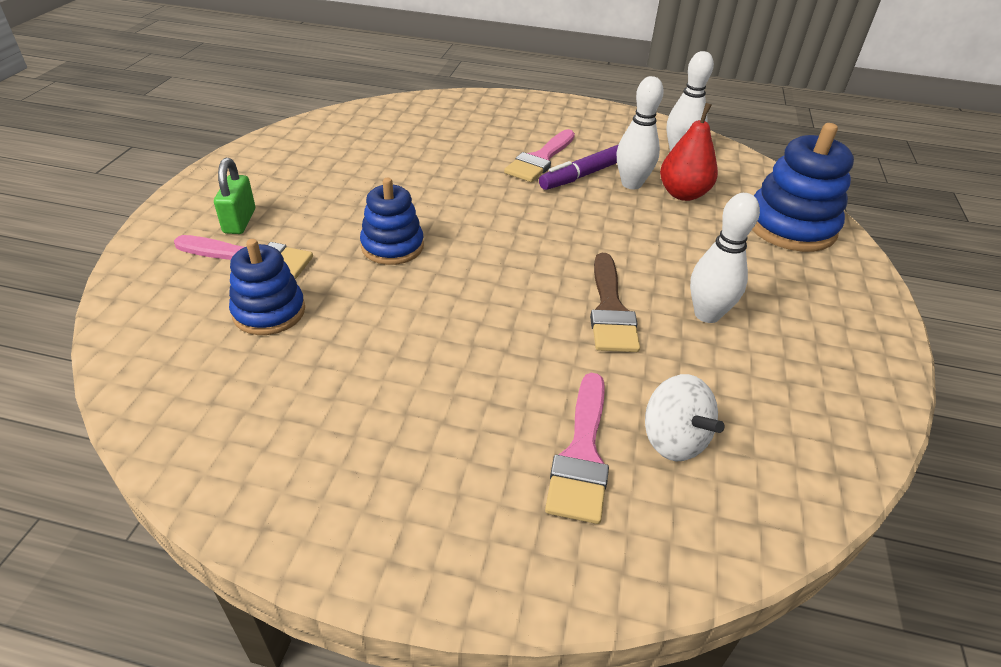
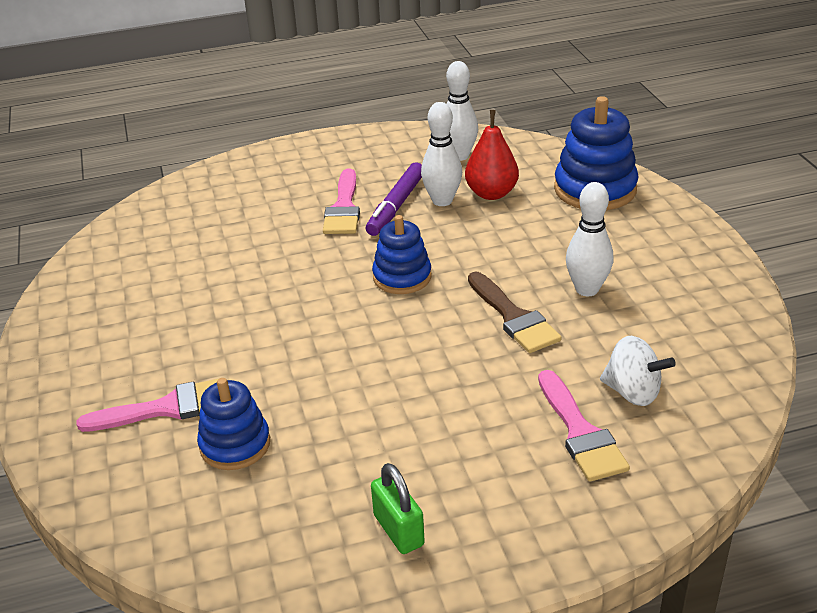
camera: 25 degrees left, 5 degrees down
(239, 221) = (117, 381): green padlock -> green padlock (398, 530)
(392, 246) = (287, 342): blue stacking toy -> blue stacking toy (402, 277)

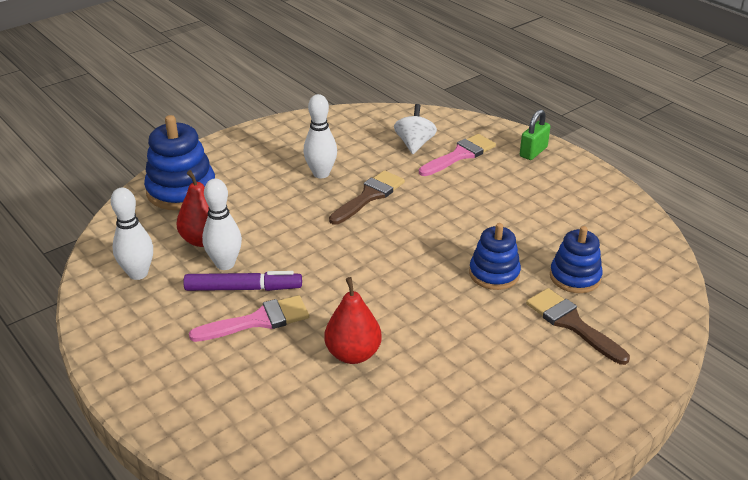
camera: 115 degrees left, 0 degrees up
(167, 408) = (571, 323): pink brush -> brown brush
(256, 250) = (353, 354): none -> red pear
(398, 530) = (579, 196): green padlock -> green padlock (533, 152)
(402, 277) = (349, 256): blue stacking toy -> blue stacking toy (494, 273)

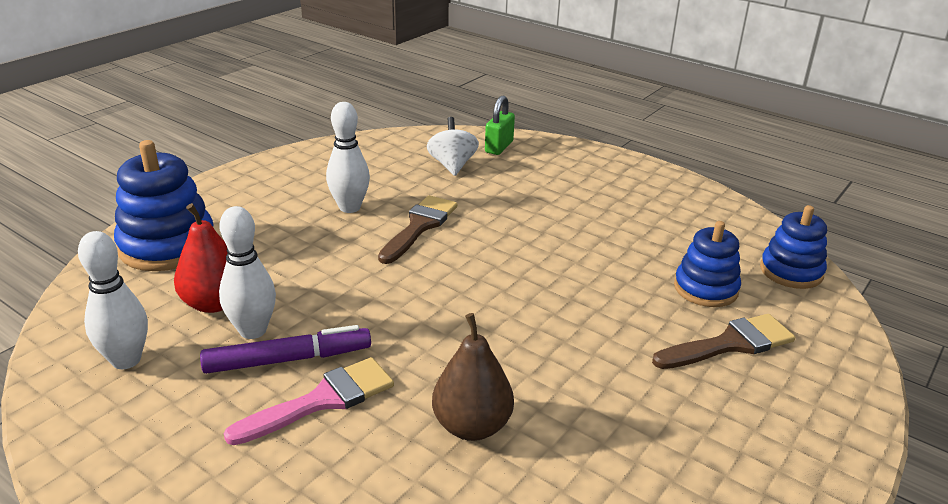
camera: 15 degrees left, 5 degrees down
(353, 354) = (472, 426): red pear -> brown pear
(460, 155) = (510, 172): pink brush -> none
(494, 273) = (610, 297): blue stacking toy -> blue stacking toy (791, 271)
(533, 152) = (591, 161): green padlock -> green padlock (499, 147)
(571, 323) = (730, 344): brown brush -> brown brush turned 120 degrees clockwise

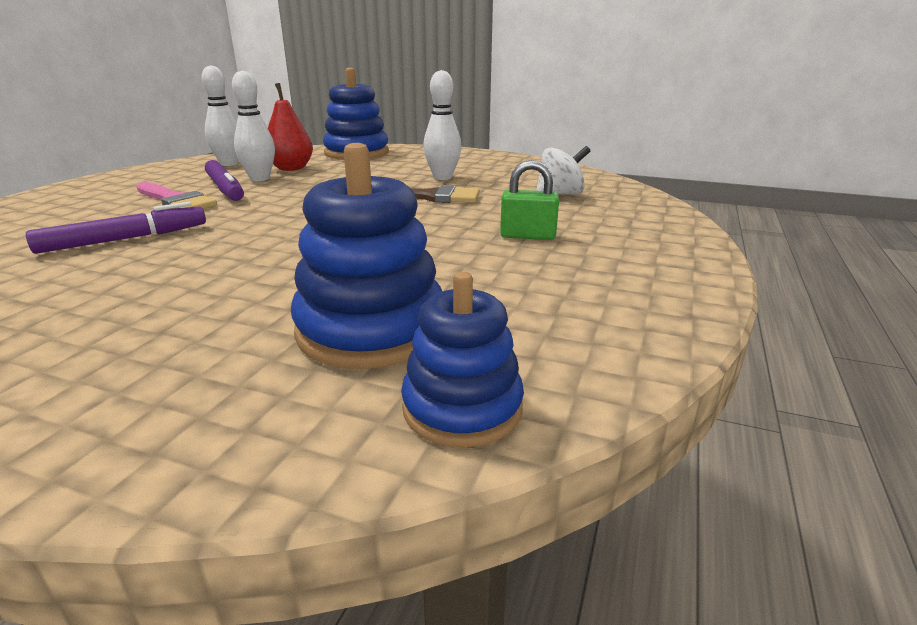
camera: 75 degrees right, 5 degrees down
(472, 426) = (125, 239): brown pear -> purple marker
(499, 147) = (630, 205): green padlock -> green padlock (527, 236)
(705, 289) = (371, 329): blue stacking toy -> blue stacking toy, size x1.54
(730, 344) = (232, 350): brown brush -> none

